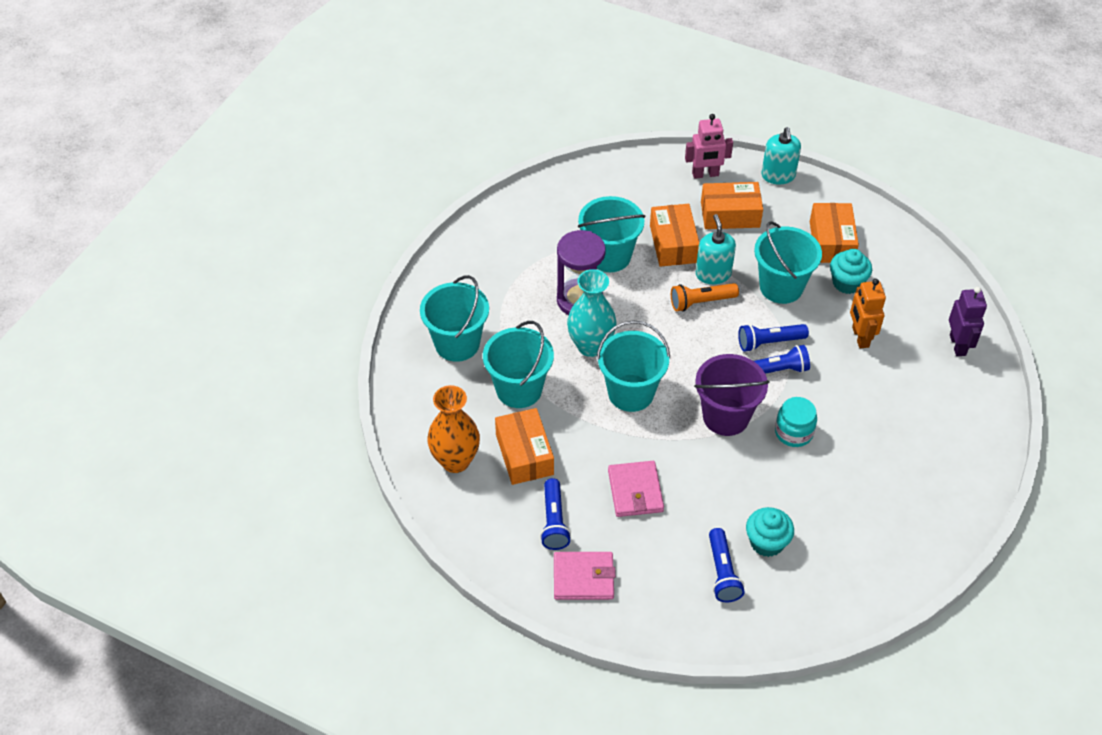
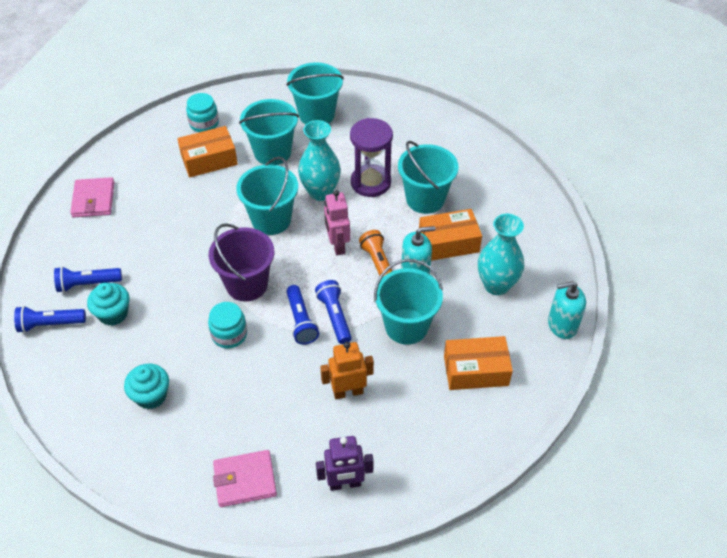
camera: 85 degrees right, 0 degrees up
(455, 461) = (204, 123): orange vase -> turquoise jar
(554, 522) = (145, 180): blue flashlight -> blue flashlight (50, 324)
(635, 491) = (171, 226): pink wallet -> pink wallet (245, 480)
(705, 174) = (547, 265): pink robot -> pink robot (337, 245)
(730, 214) = (496, 285): orange box -> turquoise vase
(847, 283) = (420, 383): turquoise cupcake -> turquoise cupcake (151, 396)

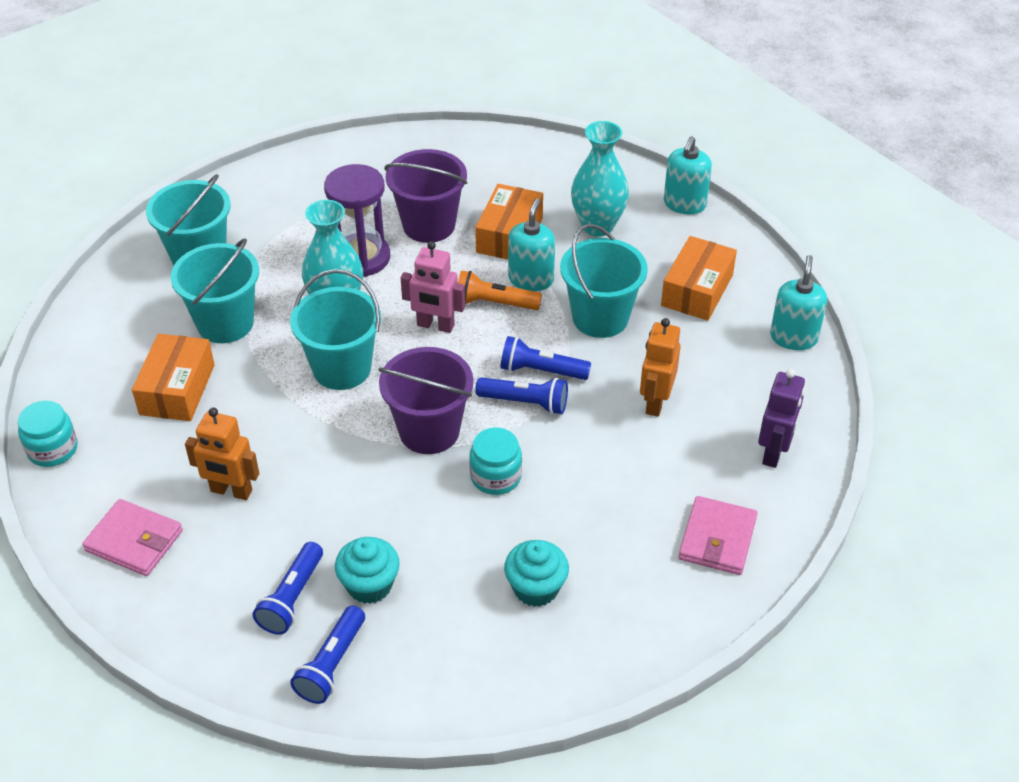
camera: 60 degrees left, 5 degrees down
(148, 220) = (231, 491): none -> orange robot
(204, 123) = (101, 370): turquoise jar -> turquoise jar (52, 449)
(425, 199) = (429, 225): turquoise bucket -> purple bucket
(471, 451) = (793, 337): none -> turquoise soap dispenser

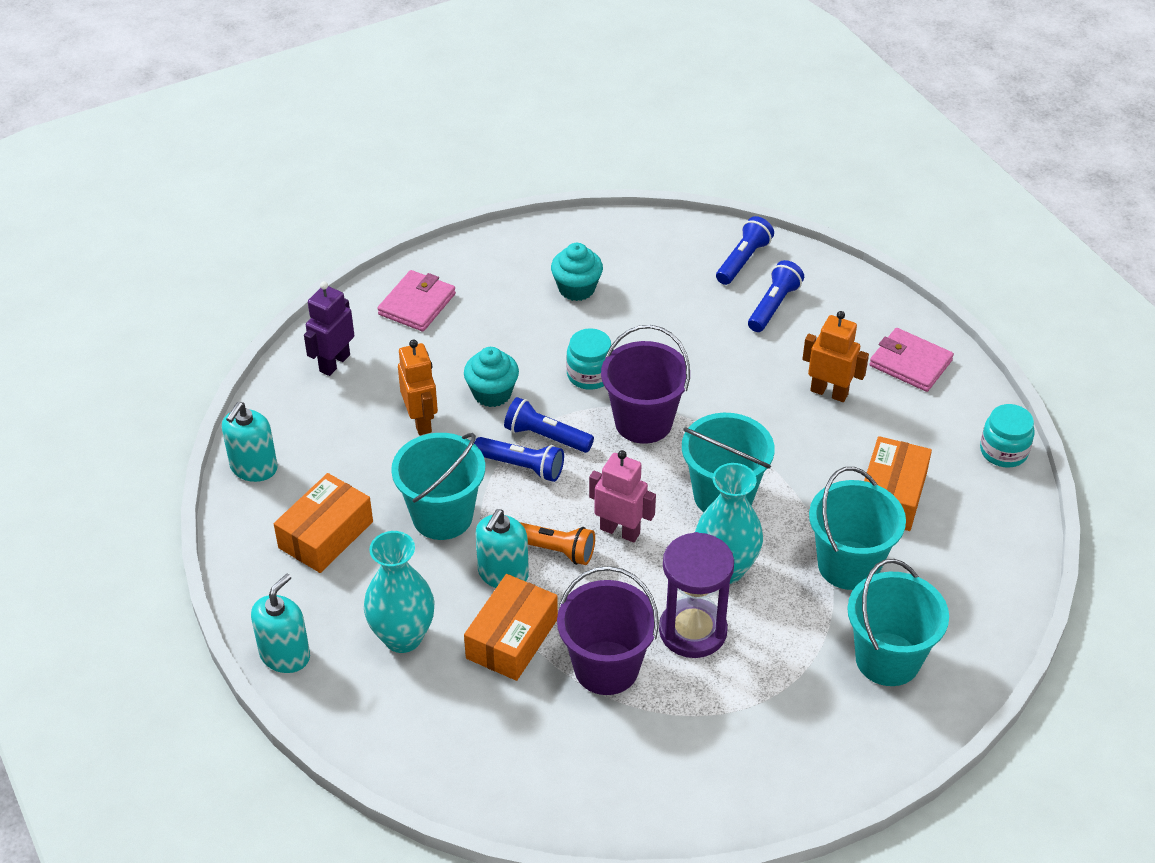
camera: 170 degrees left, 0 degrees up
(369, 585) = (710, 307): turquoise cupcake -> turquoise cupcake (492, 393)
(655, 402) = (421, 421): orange robot -> orange robot turned 45 degrees counterclockwise

